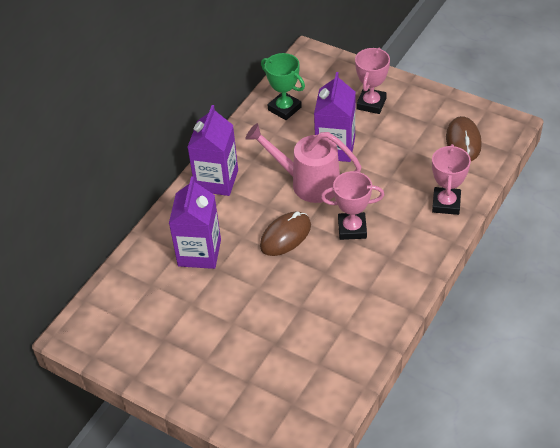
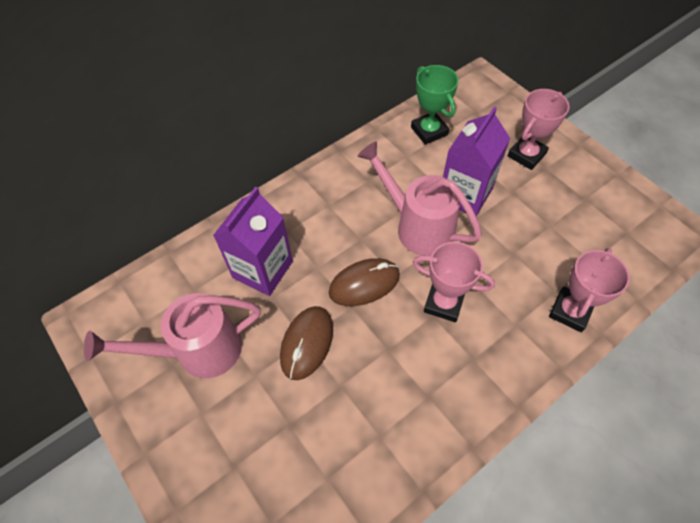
camera: 20 degrees right, 10 degrees up
(179, 323) = (198, 351): none -> pink watering can
(216, 180) = (321, 189): purple carton -> none
(463, 141) = (619, 236): brown mouse -> brown mouse (307, 343)

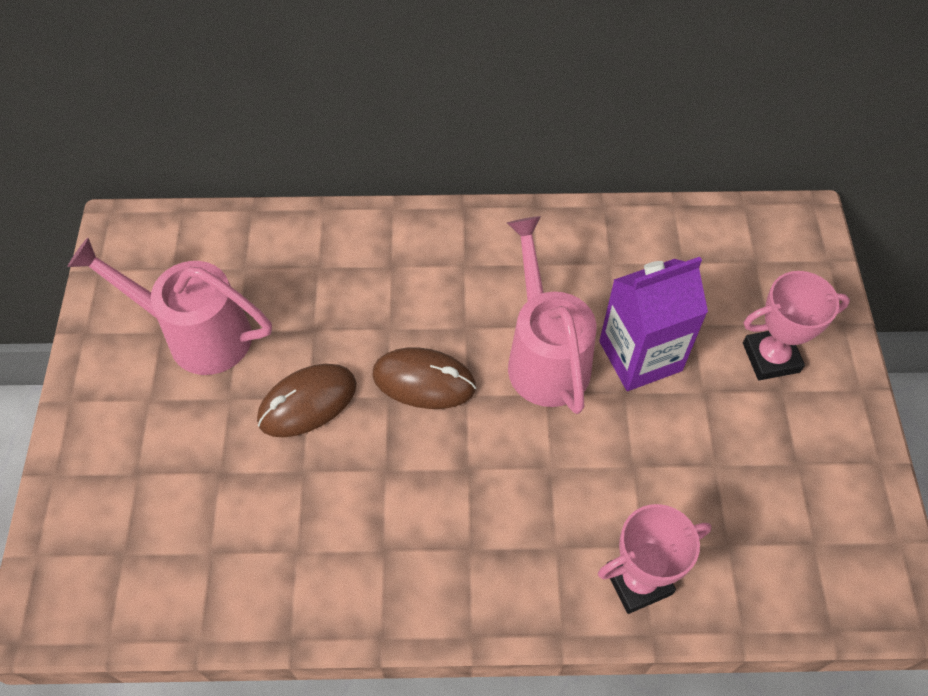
camera: 35 degrees right, 0 degrees up
(262, 269) = (330, 292): purple carton -> none
(429, 131) = (668, 249): green trophy -> none
(443, 303) = (493, 464): pink trophy -> none

